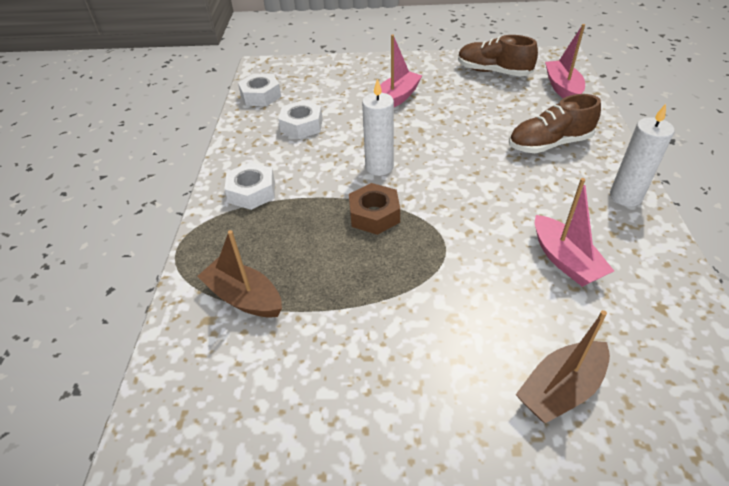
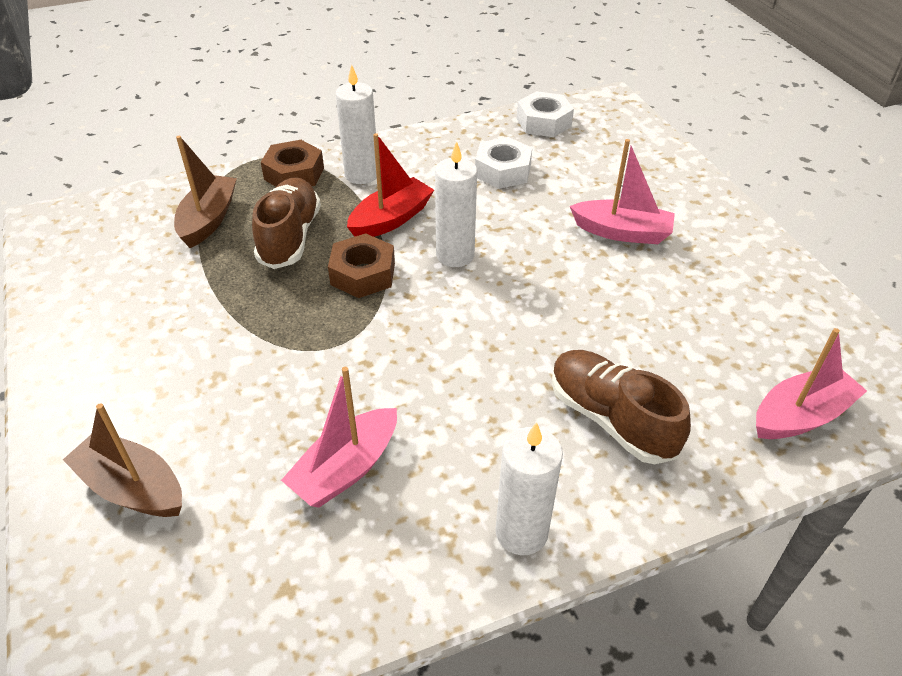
camera: 65 degrees right, 0 degrees up
(219, 230) = (294, 174): none -> brown nut
(252, 192) = (361, 174): white nut -> white candle
(320, 188) = (391, 219): none -> red boat
(493, 72) = (781, 318): brown shoe -> brown shoe (290, 237)

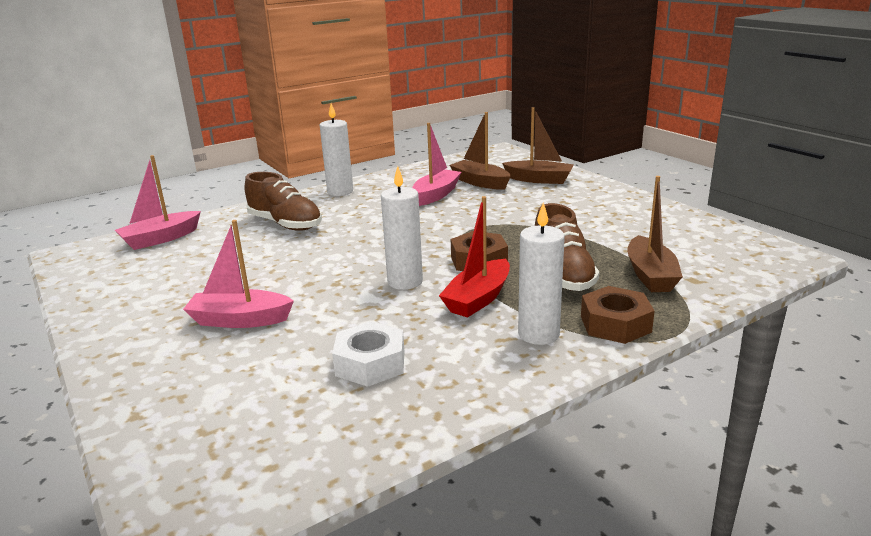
camera: 170 degrees right, 20 degrees down
(244, 504) = (480, 182): none -> brown boat
(544, 122) = (312, 450): white nut -> none

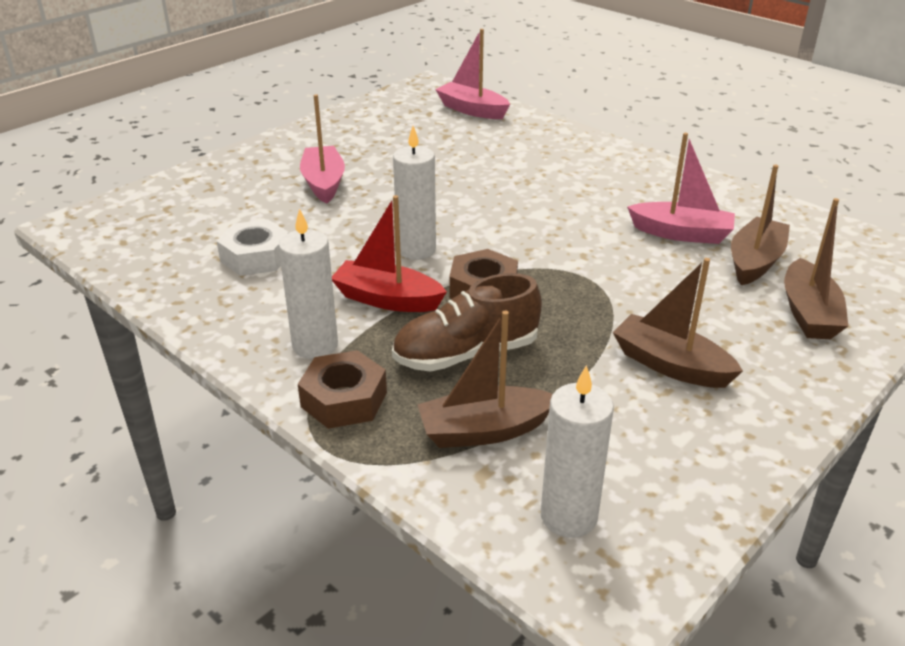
camera: 75 degrees right, 10 degrees up
(285, 224) = (534, 158): brown shoe -> none
(340, 191) = (649, 169): white candle -> white candle (568, 516)
(584, 217) = (670, 365): none -> brown boat

